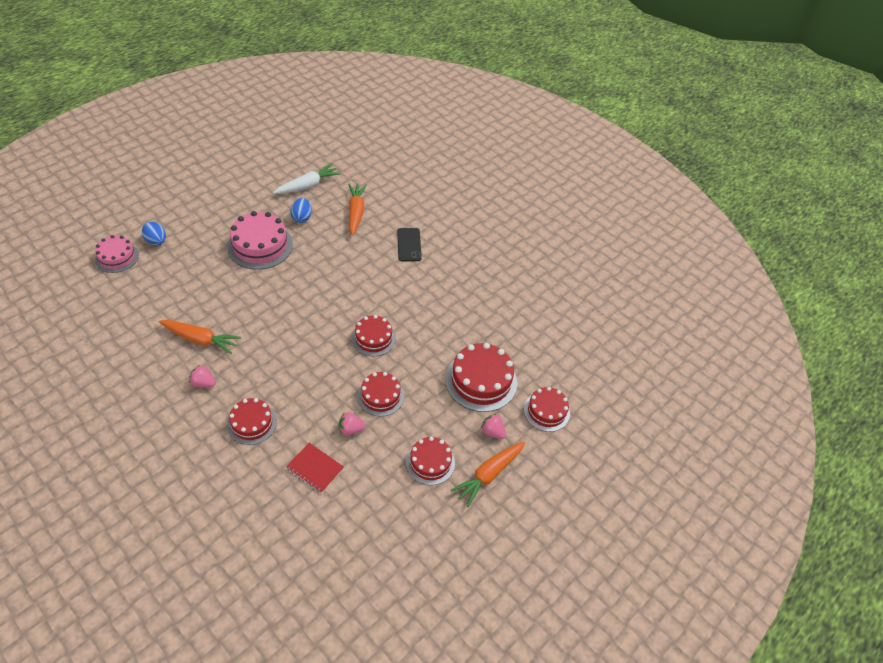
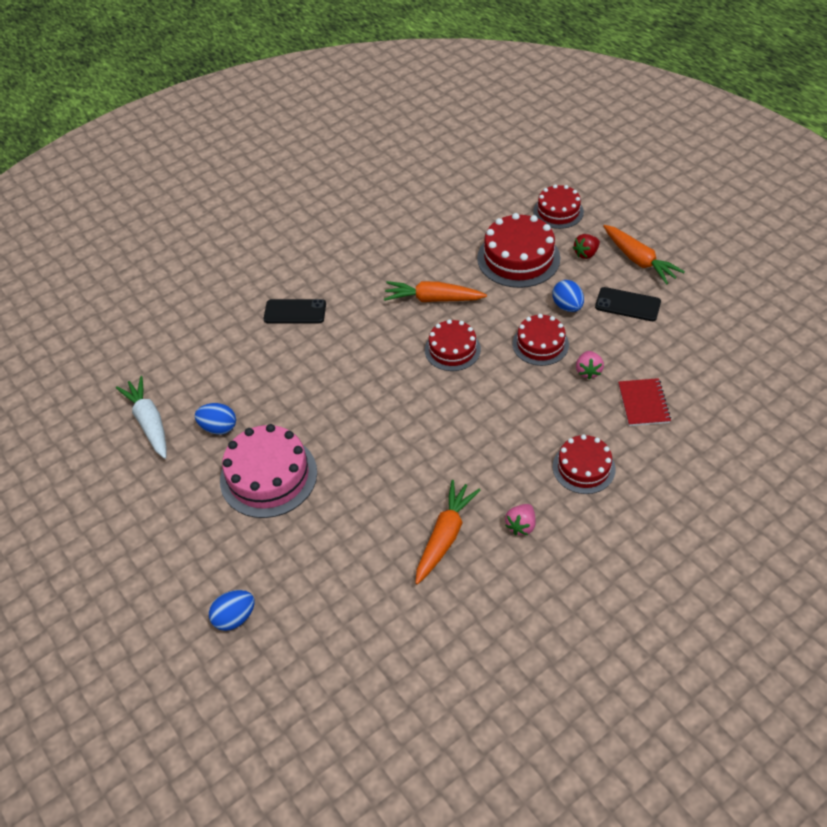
camera: 75 degrees left, 0 degrees up
(117, 257) = (262, 673): pink cake -> none
(315, 468) = (643, 403): red notebook -> red notebook turned 45 degrees counterclockwise
(356, 212) = (221, 366): orange carrot -> orange carrot (433, 299)
(425, 416) = (567, 306): none -> blue egg
(430, 462) = (627, 304): red cake -> black phone
(492, 432) = (586, 254): pink strawberry -> red strawberry

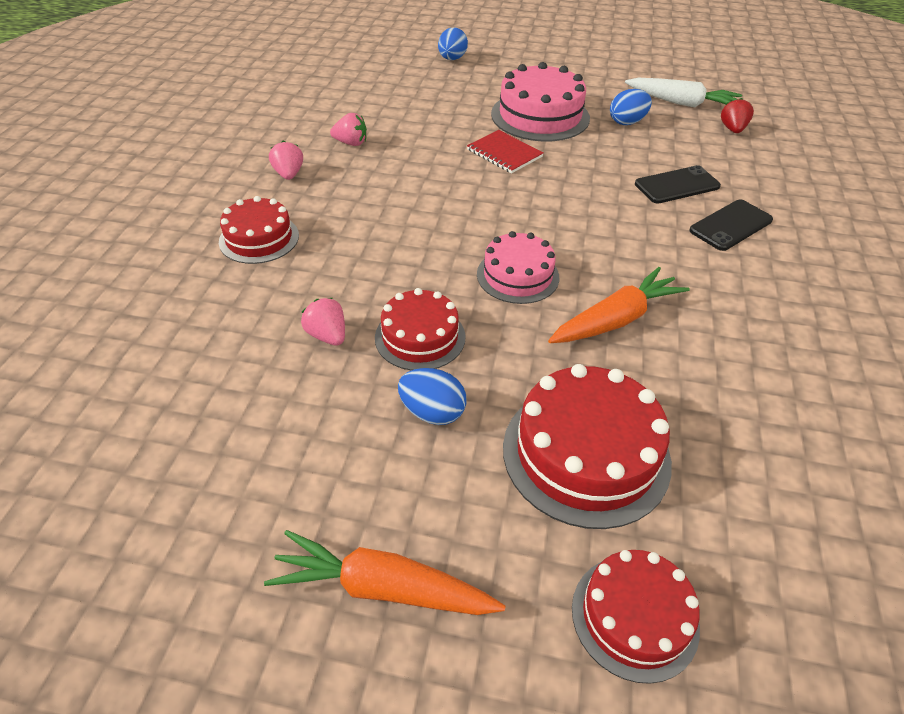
camera: 135 degrees right, 5 degrees down
(445, 536) = (351, 143): orange carrot -> pink strawberry
(452, 349) = (517, 275): red cake -> pink cake
(586, 254) = (489, 538): red strawberry -> red strawberry (732, 129)
(627, 304) = (340, 471): black phone -> black phone (677, 185)
(643, 403) = (226, 333): red notebook -> red notebook (504, 153)

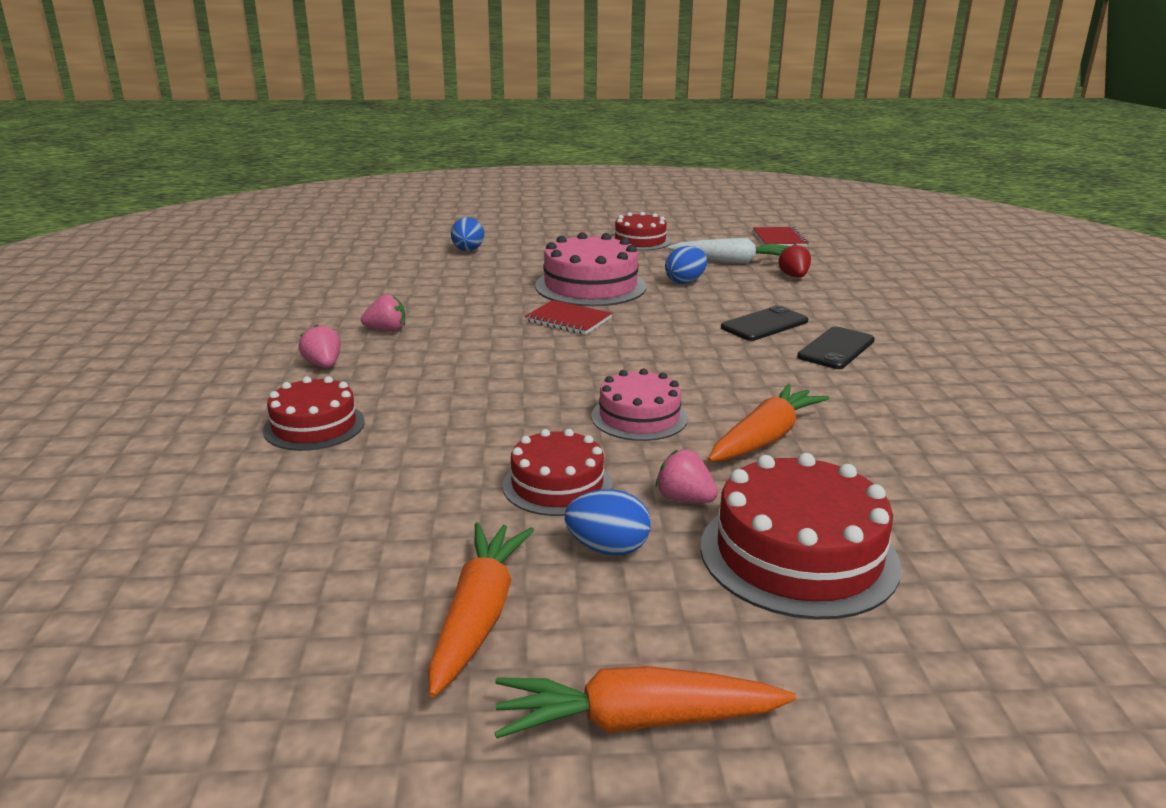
camera: 15 degrees left, 20 degrees down
(307, 457) = (478, 616): none -> orange carrot
(327, 335) = (445, 500): pink strawberry -> pink strawberry (684, 499)
(634, 617) = (932, 685): red cake -> red cake (640, 241)
(740, 80) = (779, 239): none -> red notebook

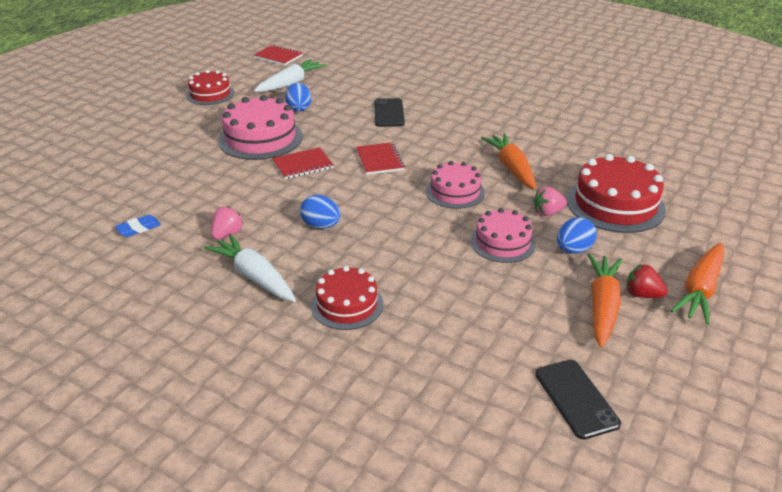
camera: 55 degrees left, 10 degrees up
(323, 365) = (254, 277): pink strawberry -> white carrot
(355, 295) = (138, 228): none -> blue eraser
(468, 250) = (122, 156): blue egg -> blue egg (321, 226)
(478, 616) = (602, 306): orange carrot -> orange carrot turned 60 degrees clockwise
(557, 485) = (502, 242): red cake -> pink cake
(643, 352) = (379, 160): none -> red notebook
(794, 276) = (338, 77): red strawberry -> red strawberry (642, 294)
(836, 348) = (440, 109): black phone -> black phone (576, 398)

